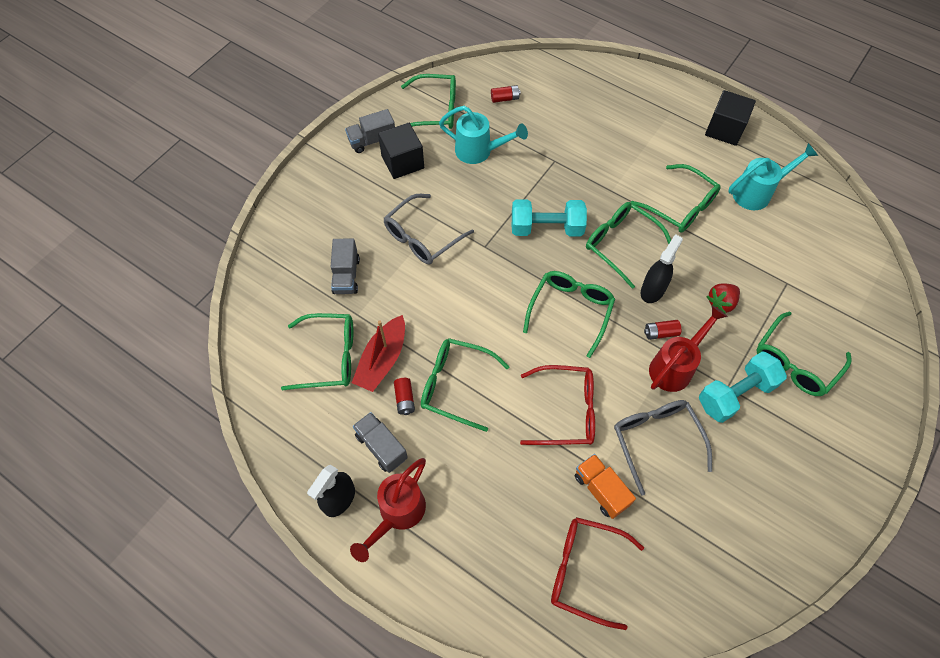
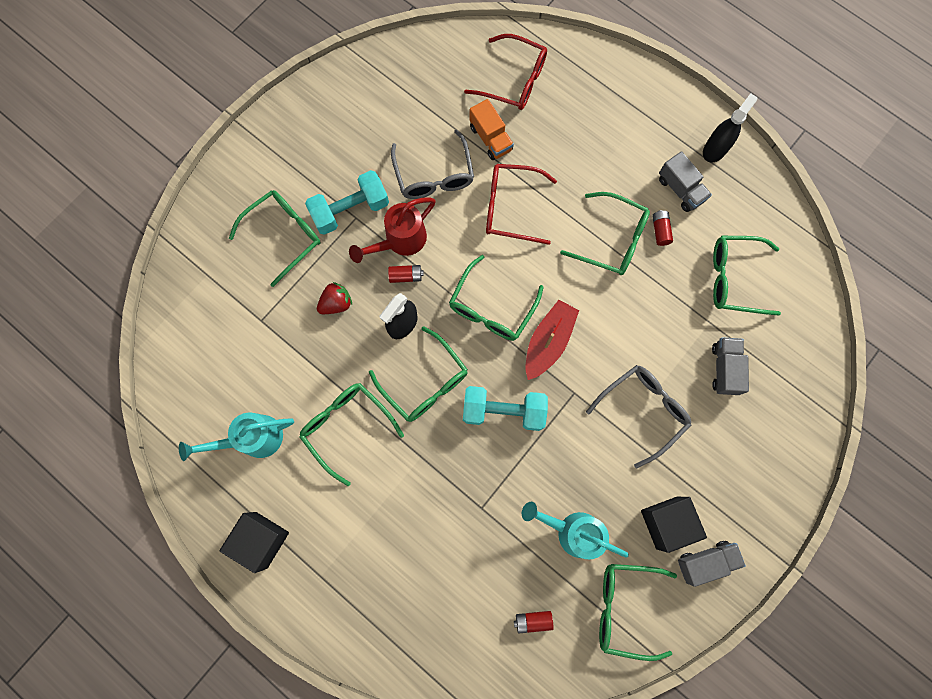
camera: 175 degrees left, 15 degrees up
(382, 360) = (682, 271): red boat -> red boat (548, 342)
(397, 514) = (665, 133): red watering can -> none

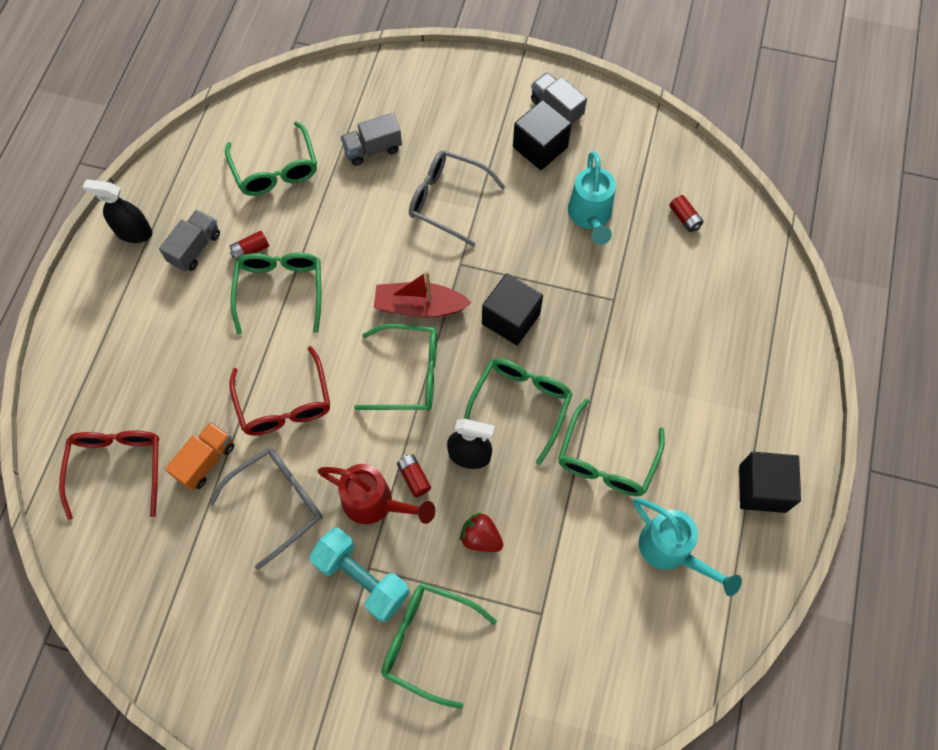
camera: 115 degrees left, 10 degrees down
(503, 411) = (511, 319): turquoise dumbbell -> black cube
(625, 607) = (630, 153): green glasses -> none

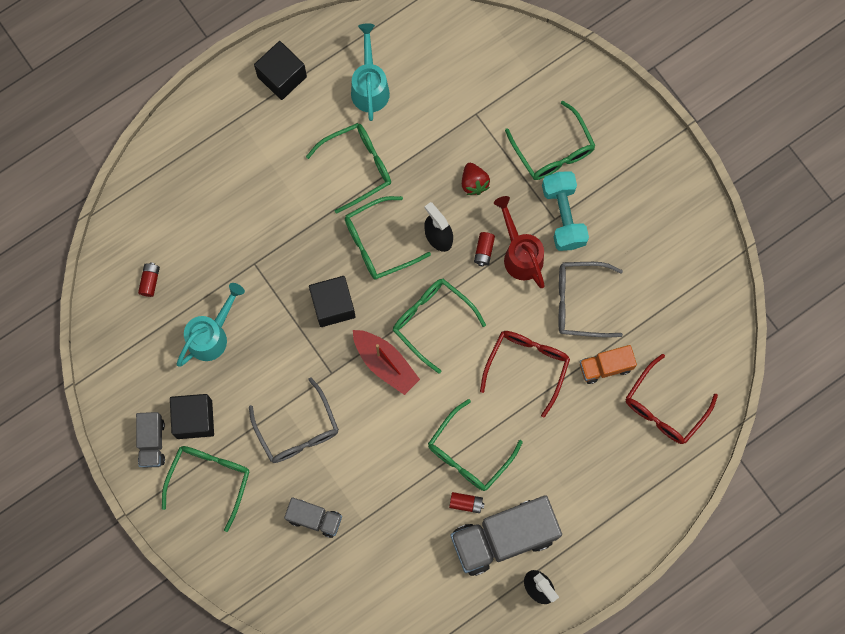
camera: 140 degrees left, 10 degrees up
(195, 248) = (503, 538): grey truck -> grey truck, size x1.91
(275, 170) = (398, 559): green glasses -> green glasses (210, 479)

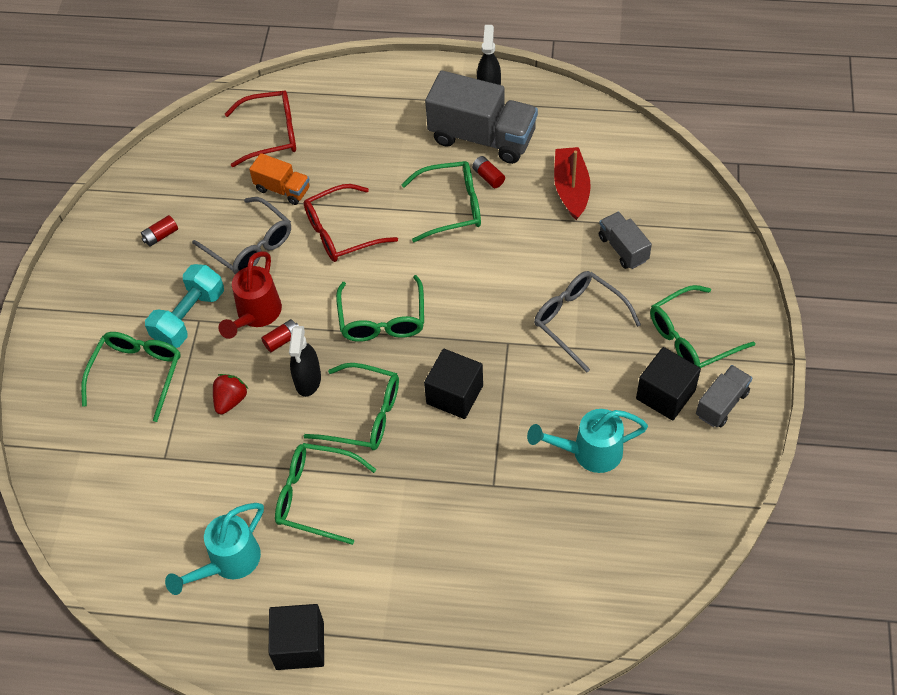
camera: 135 degrees left, 20 degrees down
(150, 281) = (609, 547): red battery -> red battery (161, 236)
(297, 430) = (578, 321): grey glasses -> grey glasses turned 60 degrees counterclockwise
(385, 363) = (454, 316): red boat -> red boat (571, 189)

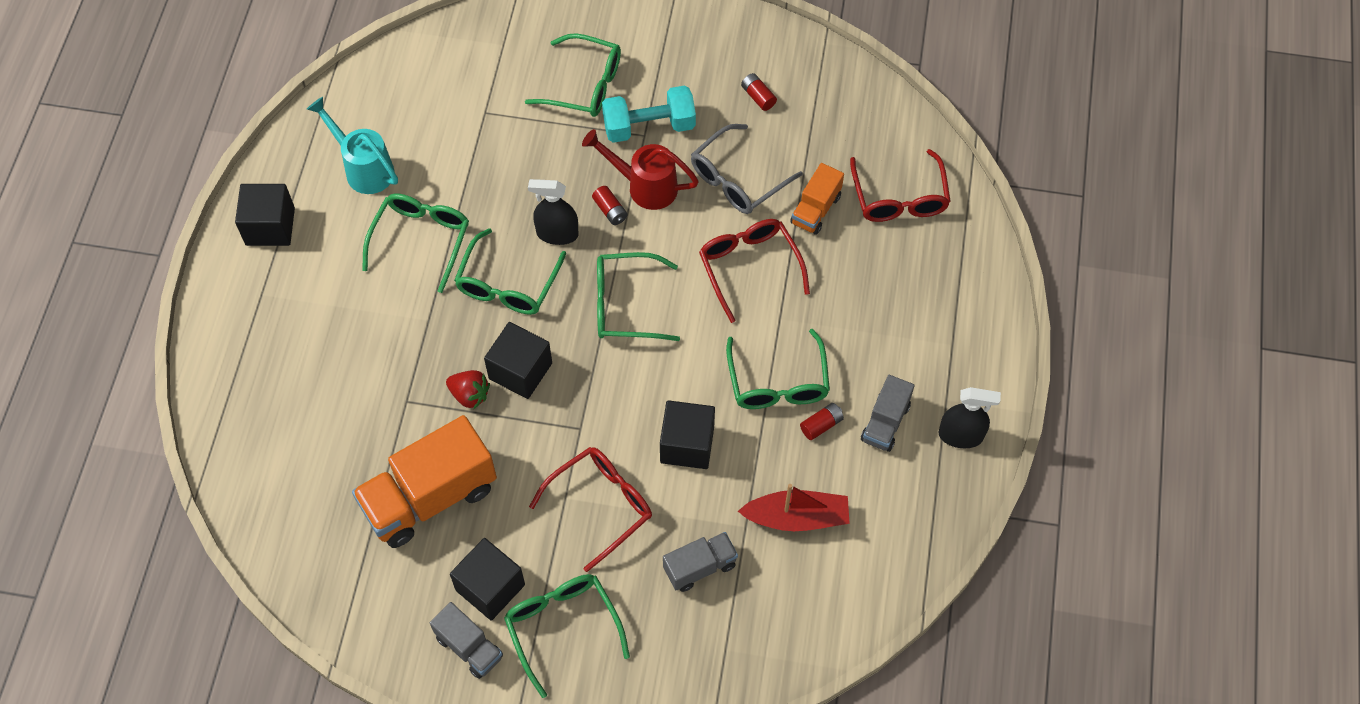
camera: 90 degrees right, 5 degrees up
(189, 317) = (649, 126): turquoise dumbbell -> turquoise dumbbell turned 45 degrees counterclockwise
(230, 400) = (542, 166): red strawberry -> red strawberry (470, 395)
(482, 137) = (885, 423): grey truck -> grey truck, size x0.52
(515, 265) = (687, 444): none -> black cube
(578, 321) = (601, 505): grey glasses -> red glasses
(588, 452) = (430, 497): turquoise watering can -> orange truck

